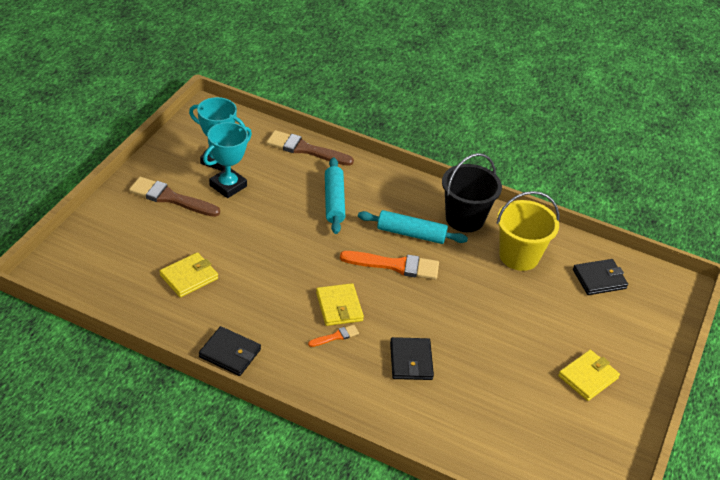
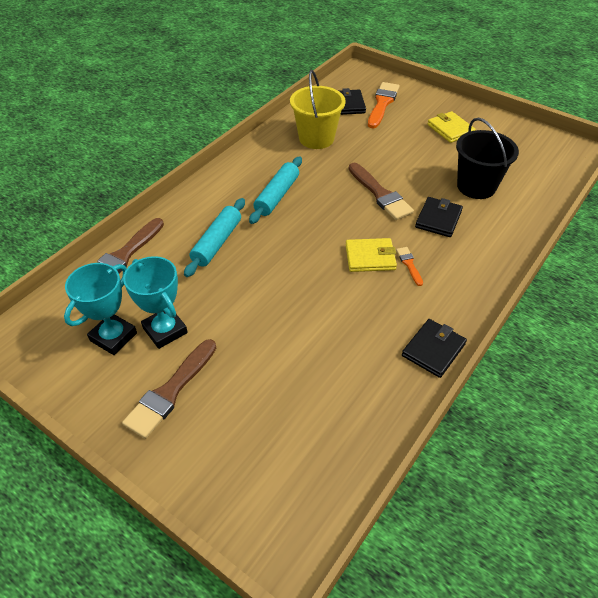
camera: 75 degrees left, 5 degrees up
(189, 277) = (315, 380): yellow wallet -> none
(334, 201) = (217, 242): turquoise rolling pin -> turquoise rolling pin turned 75 degrees counterclockwise
(395, 265) = (318, 212): orange brush -> orange brush (382, 103)
(411, 361) = (438, 219): black wallet -> black wallet turned 75 degrees counterclockwise
(438, 312) = (380, 194): none -> brown brush
(464, 218) = (263, 160): black bucket -> black bucket (476, 186)

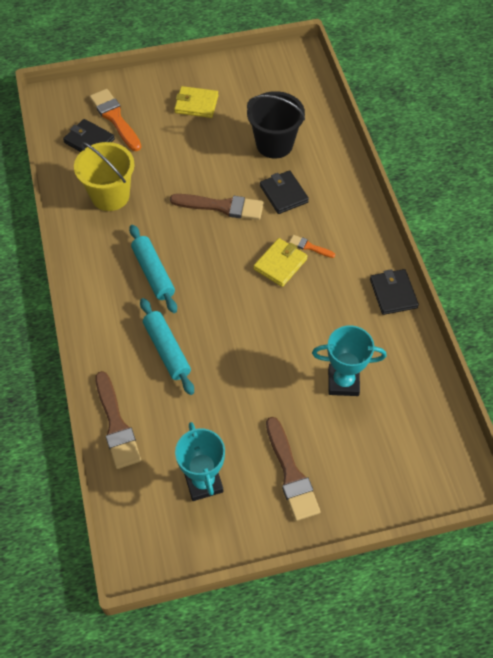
camera: 50 degrees left, 10 degrees up
(165, 330) = (229, 443): turquoise trophy -> turquoise trophy (343, 382)

